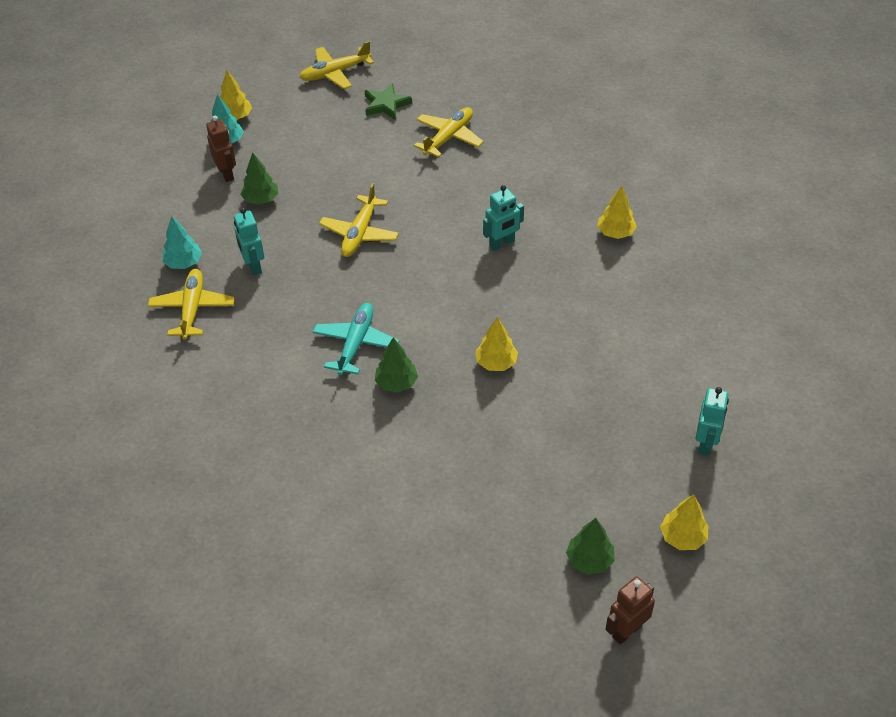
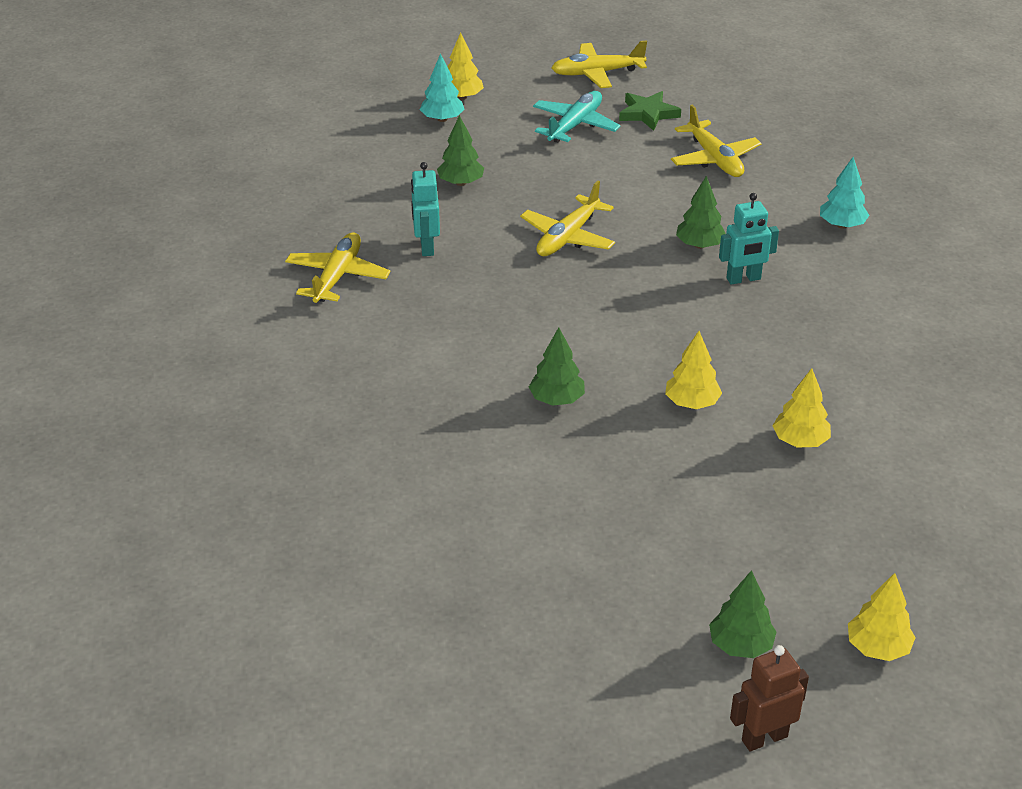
camera: 15 degrees right, 10 degrees down
(183, 263) = (345, 229): turquoise tree -> turquoise tree (842, 225)
(226, 173) = (430, 150): brown robot -> none
(356, 344) = (521, 349): turquoise plane -> turquoise plane (575, 125)
(449, 137) = (714, 159): yellow plane -> yellow plane turned 105 degrees clockwise
(461, 220) = (699, 245): none -> green tree
(615, 233) = (897, 294): yellow tree -> yellow tree (800, 441)
(705, 443) = (945, 548): turquoise robot -> none

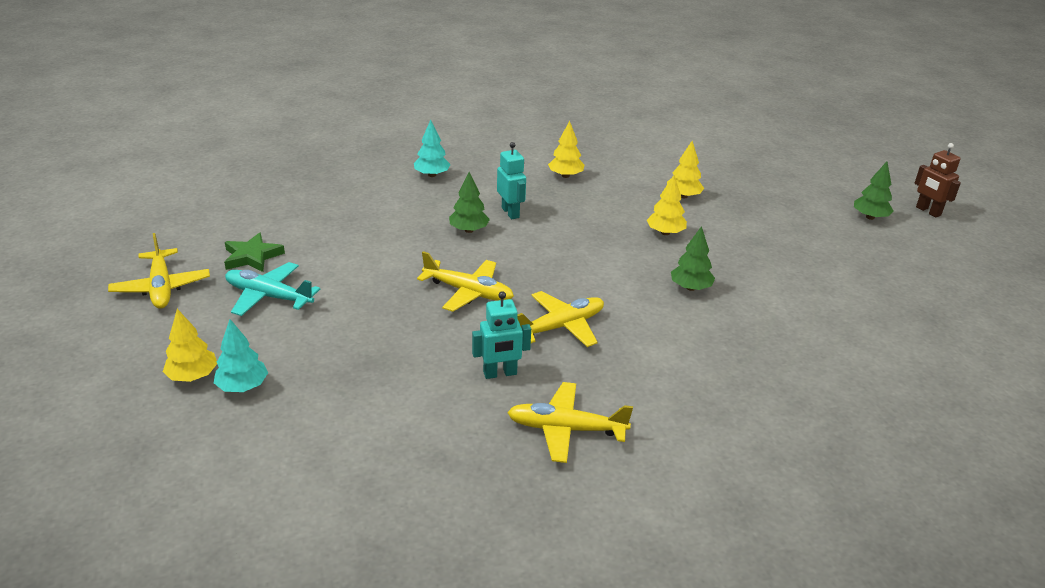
camera: 100 degrees left, 5 degrees down
(461, 183) = (379, 361): green tree -> none
(714, 159) = (336, 224): yellow plane -> yellow plane (561, 327)
(877, 648) = (837, 180): yellow tree -> yellow tree (565, 176)

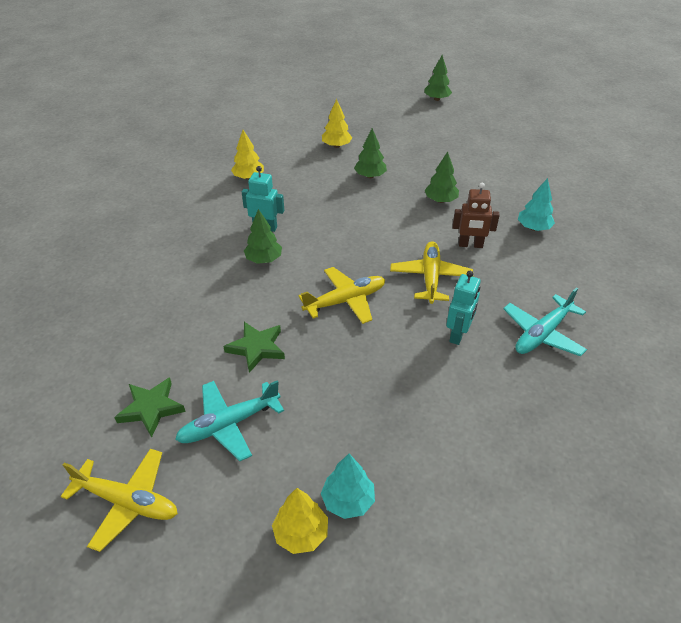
camera: 50 degrees left, 10 degrees up
(361, 273) = (257, 348): none -> green star
(432, 175) = (159, 239): turquoise tree -> turquoise tree (533, 228)
(566, 429) = (542, 334): yellow plane -> turquoise plane
(665, 233) = (370, 176): yellow tree -> green tree
(928, 211) = (451, 79): brown robot -> brown robot (470, 245)

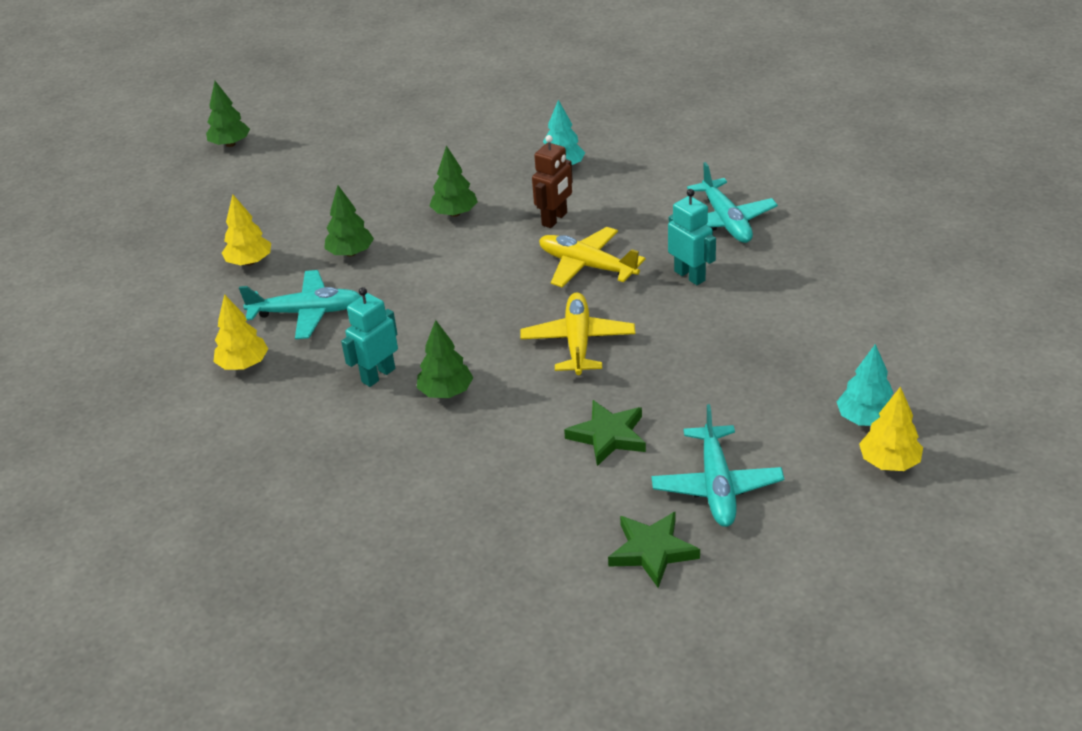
camera: 60 degrees left, 5 degrees down
(127, 502) = (786, 595): yellow plane -> none
(305, 181) = (307, 313): none -> turquoise plane

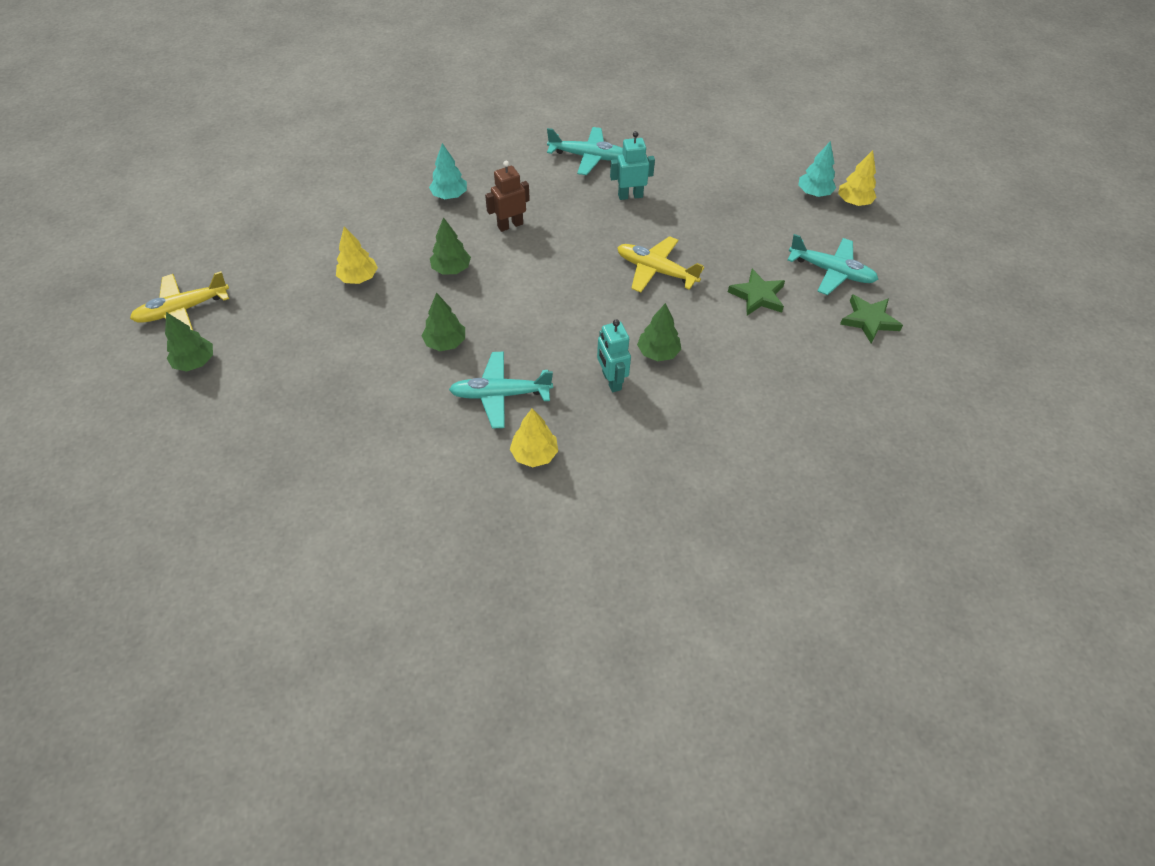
camera: 65 degrees left, 15 degrees up
(249, 262) = (397, 407): yellow tree -> yellow tree (358, 278)
(307, 313) = (500, 394): turquoise plane -> turquoise plane turned 120 degrees counterclockwise
(555, 219) = (510, 225): brown robot -> brown robot turned 90 degrees counterclockwise
(587, 266) = (578, 233): yellow plane -> yellow plane (183, 310)

